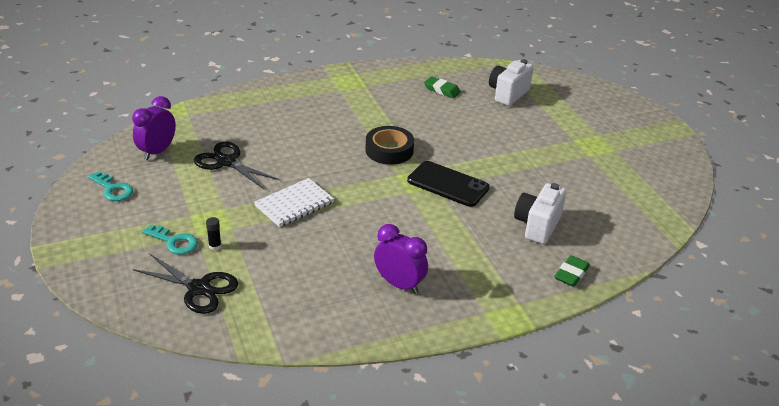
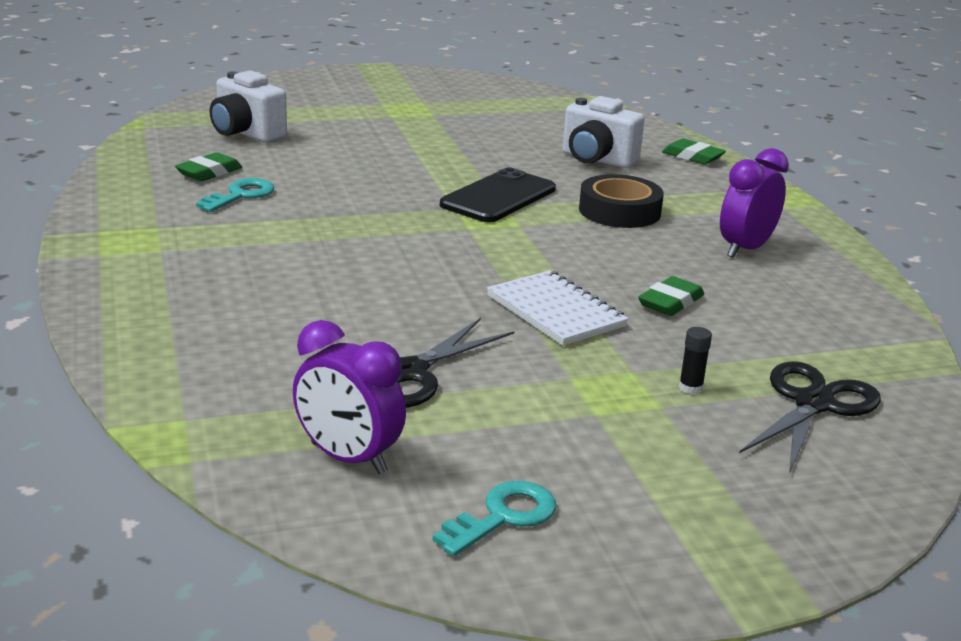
camera: 85 degrees left, 10 degrees down
(174, 242) = (687, 431): turquoise key -> turquoise key (240, 195)
(312, 246) = (670, 302): none -> green eraser
(389, 150) = (394, 226): black tape -> black tape (619, 211)

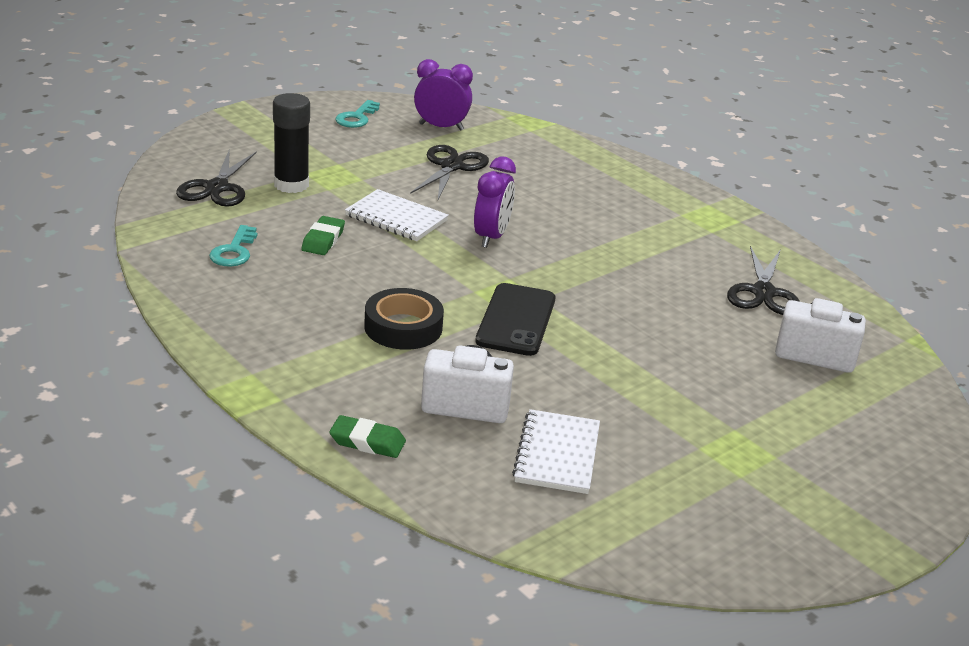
camera: 155 degrees right, 5 degrees up
(209, 172) = (763, 292): green eraser -> black scissors
(240, 195) = (705, 273): turquoise key -> turquoise key (234, 251)
(547, 129) = (557, 454): none -> white notebook
(690, 388) = (291, 185): black glue stick -> black glue stick, size x2.38
(745, 249) = (279, 305): purple clock -> purple clock (491, 237)

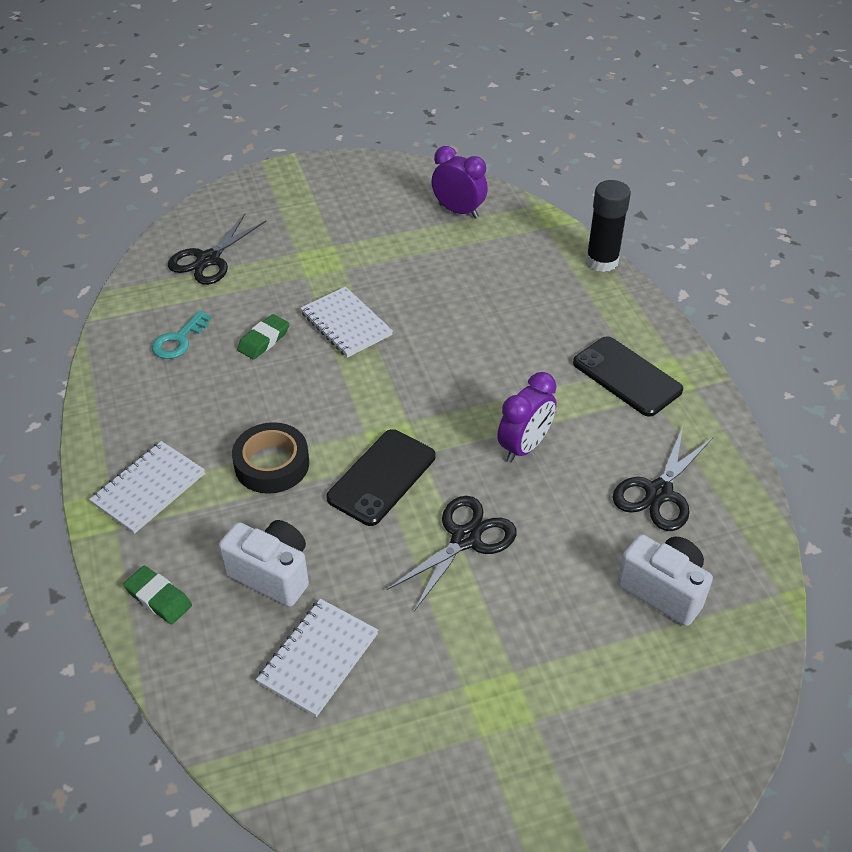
camera: 25 degrees right, 15 degrees up
(291, 185) = (275, 266): black glue stick -> black glue stick (602, 261)
(292, 364) = (148, 489): none -> white notebook
(357, 118) = (385, 188): turquoise key -> none
(451, 166) = (438, 265): black scissors -> black scissors (465, 539)
(491, 237) = (422, 364): purple clock -> purple clock (524, 447)
(678, 221) = (626, 376): none -> black phone

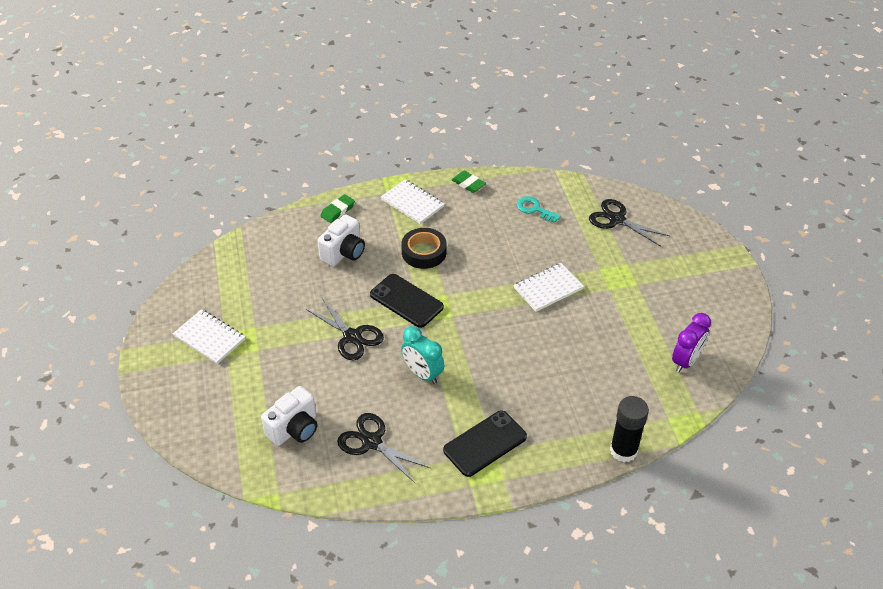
camera: 95 degrees right, 0 degrees up
(264, 340) = (533, 248): green eraser -> green eraser (468, 184)
(318, 658) = (286, 270): white notebook -> white notebook (209, 338)
(524, 447) = (422, 374): purple clock -> turquoise clock

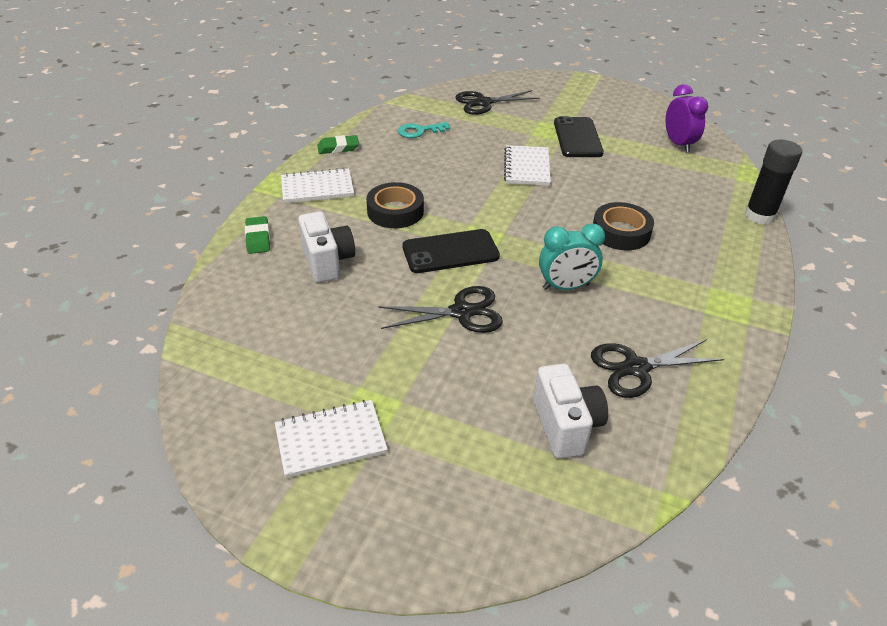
camera: 55 degrees left, 5 degrees down
(485, 443) = (696, 289): black phone -> black phone (577, 138)
(515, 376) = (621, 232): none -> black tape

